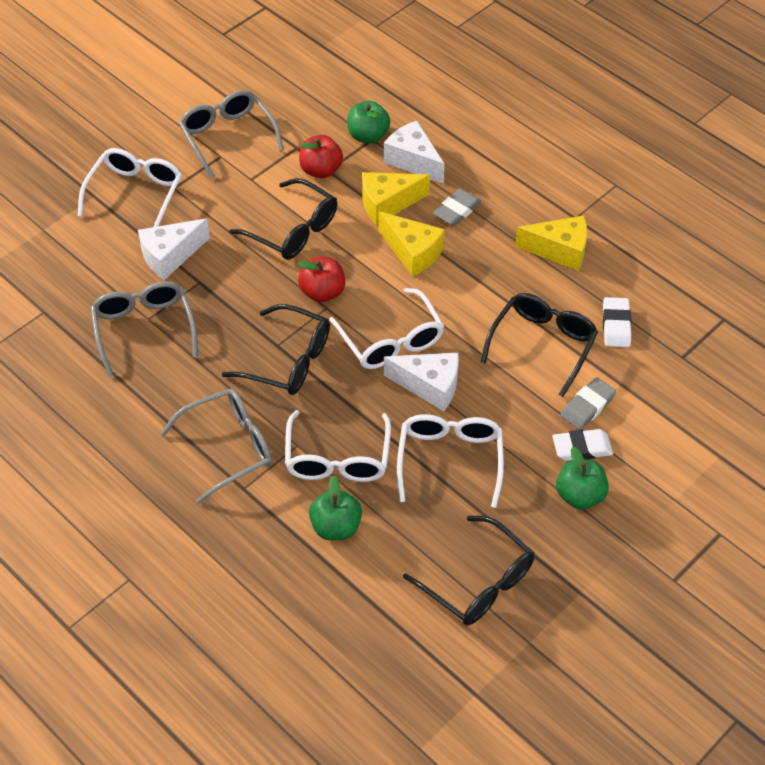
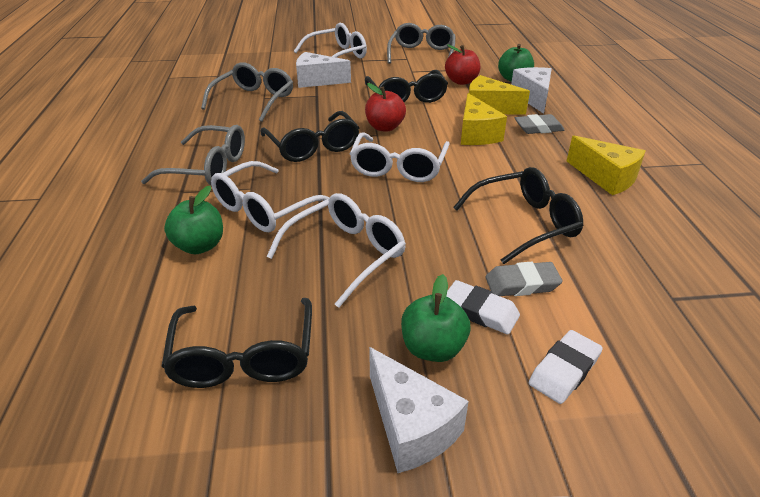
camera: 40 degrees right, 15 degrees down
(429, 386) = (393, 203): white cheese -> white cheese (411, 426)
(616, 325) = (615, 243): white eraser -> white eraser (564, 370)

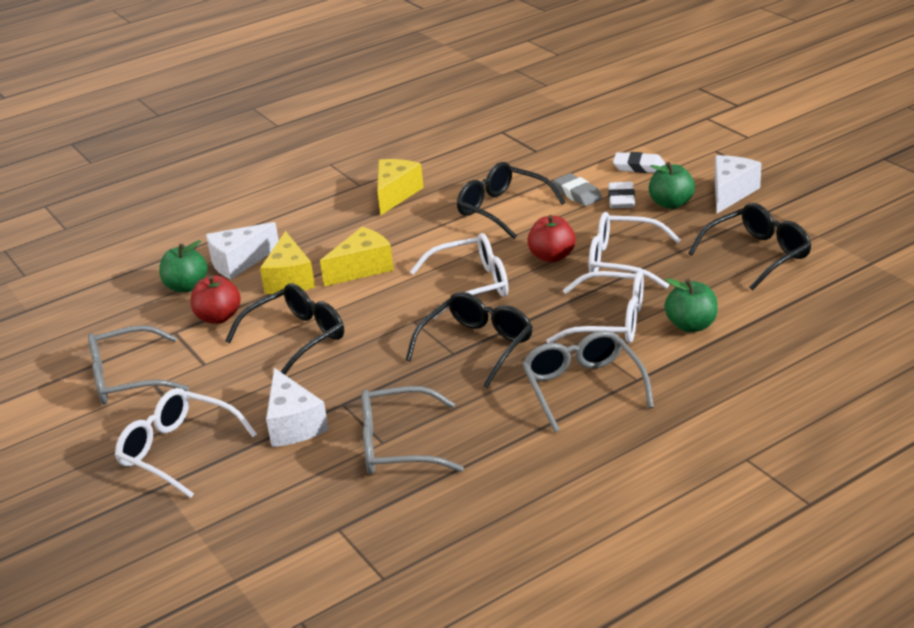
camera: 115 degrees left, 5 degrees down
(385, 127) = (392, 322): red apple -> red apple (552, 256)
(538, 128) = (319, 242): grey eraser -> none

